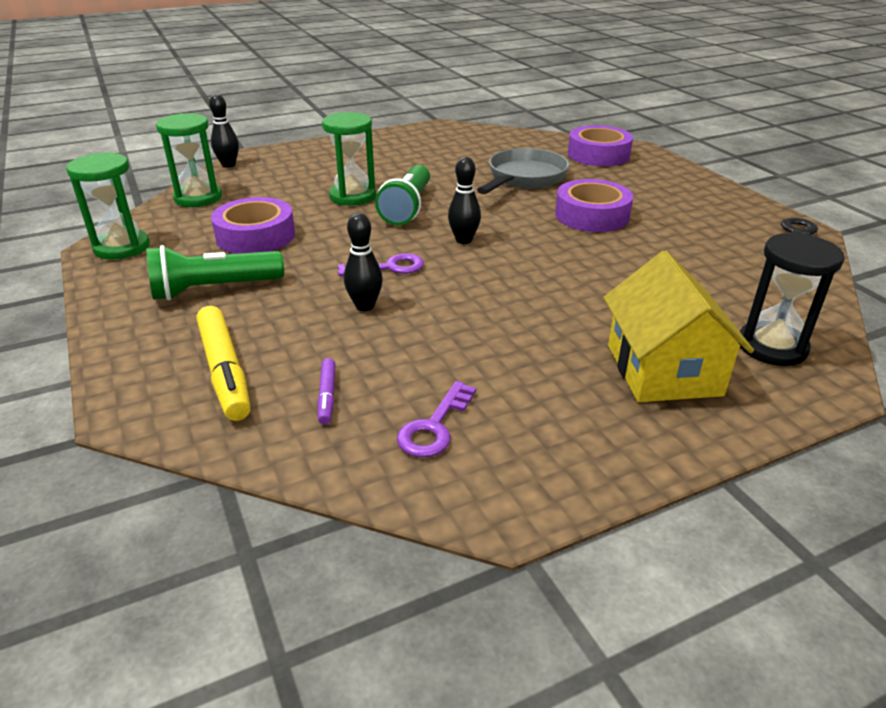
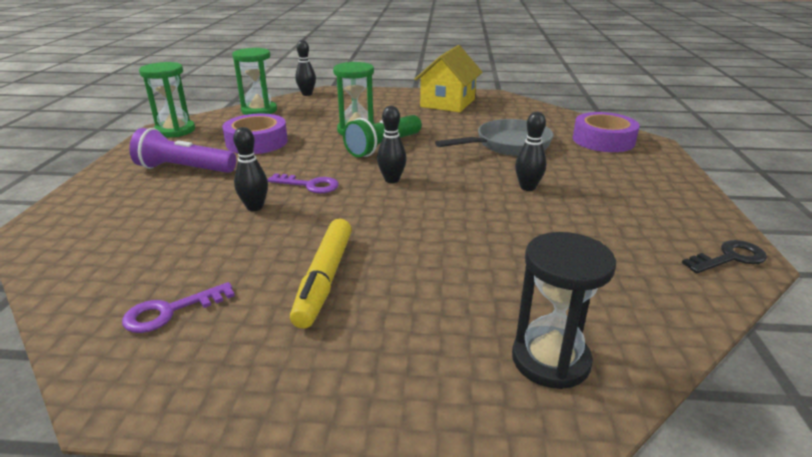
camera: 30 degrees right, 5 degrees down
(214, 289) = (184, 169): green flashlight -> purple flashlight
(225, 371) = (112, 223): yellow marker -> yellow marker (324, 279)
(327, 396) = (141, 261): purple marker -> none
(592, 215) = (527, 187): purple tape -> black bowling pin
(663, 370) = (409, 339): yellow house -> yellow house (448, 103)

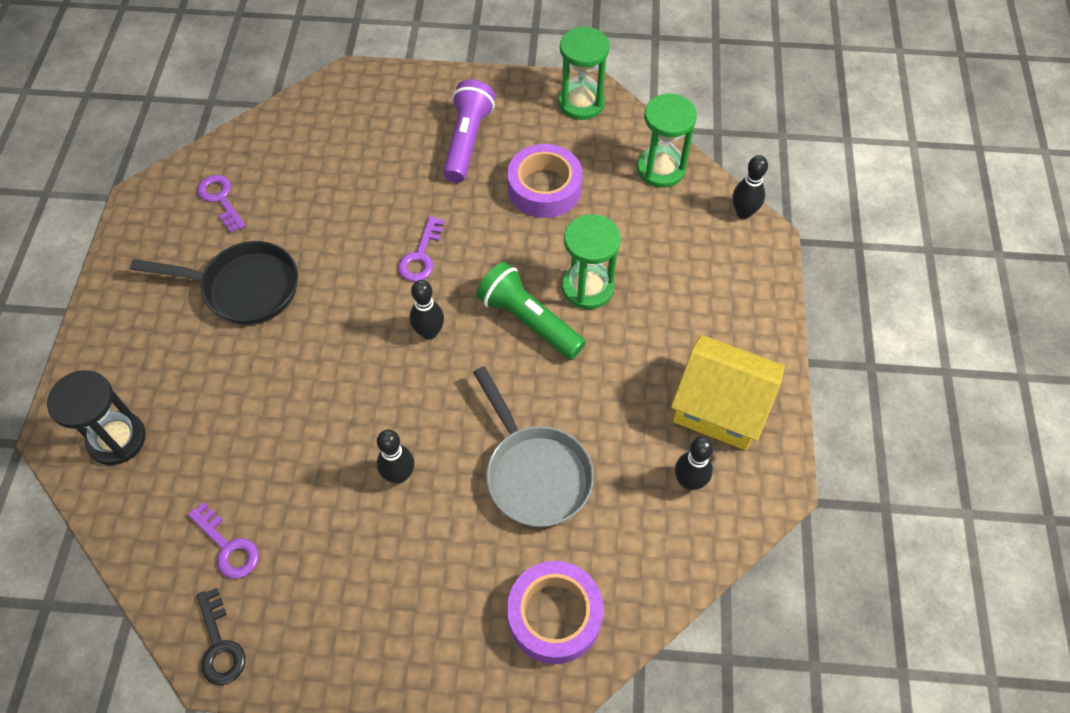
camera: 90 degrees right, 30 degrees up
(255, 207) = (375, 218): black bowling pin -> black bowling pin (689, 481)
(324, 279) = (244, 288): yellow marker -> black pan
(637, 262) = (228, 547): none -> purple key

